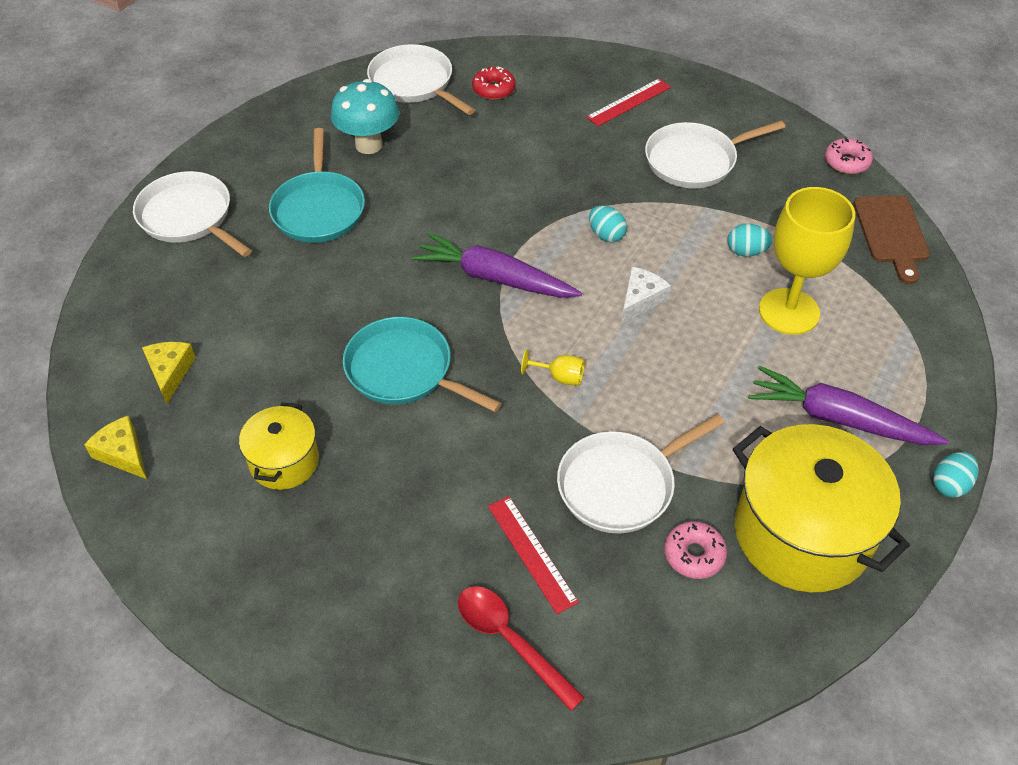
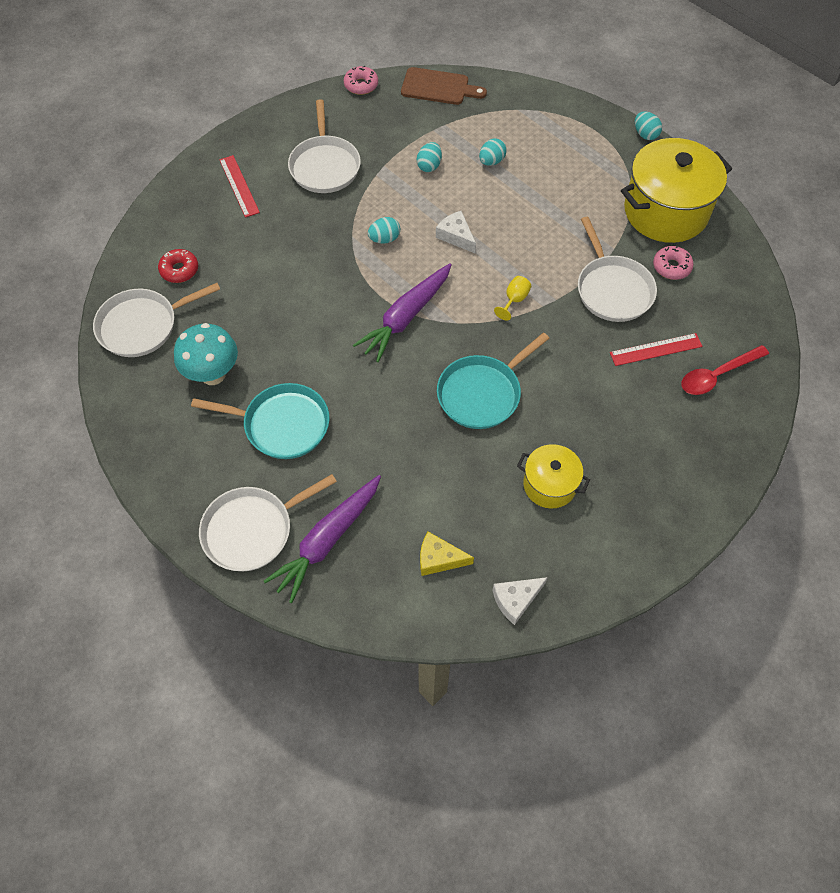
camera: 75 degrees left, 10 degrees up
(123, 453) = (516, 600): yellow cheese -> white cheese
(789, 311) = (491, 161): yellow goblet -> turquoise egg
(838, 418) = (586, 167): purple carrot -> purple carrot (327, 540)

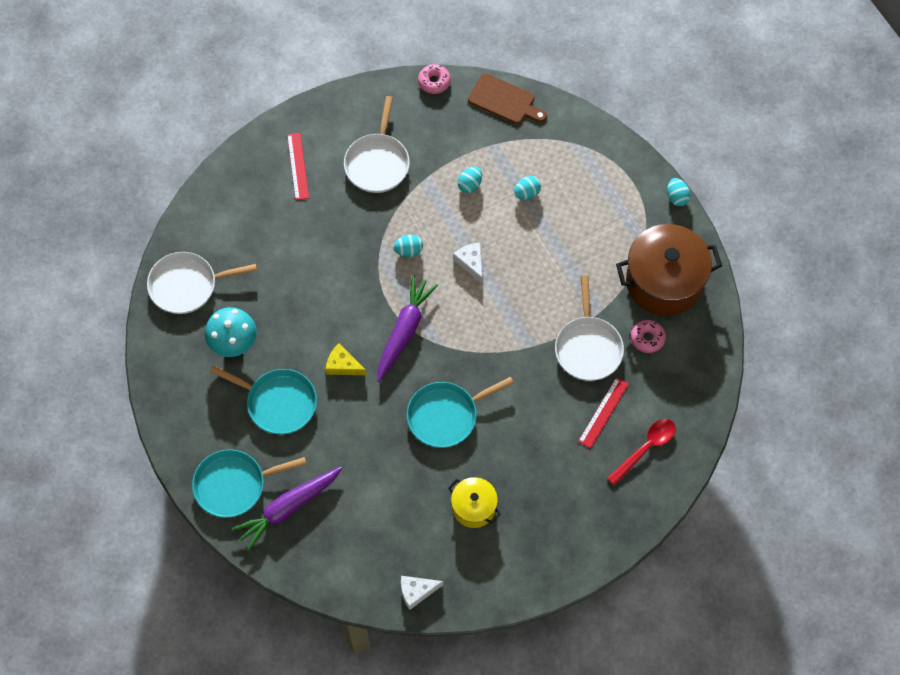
camera: 15 degrees right, 5 degrees up
(179, 270) = (228, 239): red donut -> none
(252, 530) = (233, 485): white pan -> turquoise pan
(405, 317) = (404, 331): purple carrot -> purple carrot turned 150 degrees clockwise
(439, 559) = (368, 544): yellow cheese -> yellow cheese (343, 365)
(514, 300) = (500, 337): yellow goblet -> none
(656, 349) = (603, 412): red ruler -> red ruler turned 60 degrees counterclockwise
(665, 211) = (664, 282): yellow pot -> brown pot
(717, 375) = (645, 448): red spoon -> red spoon turned 150 degrees clockwise

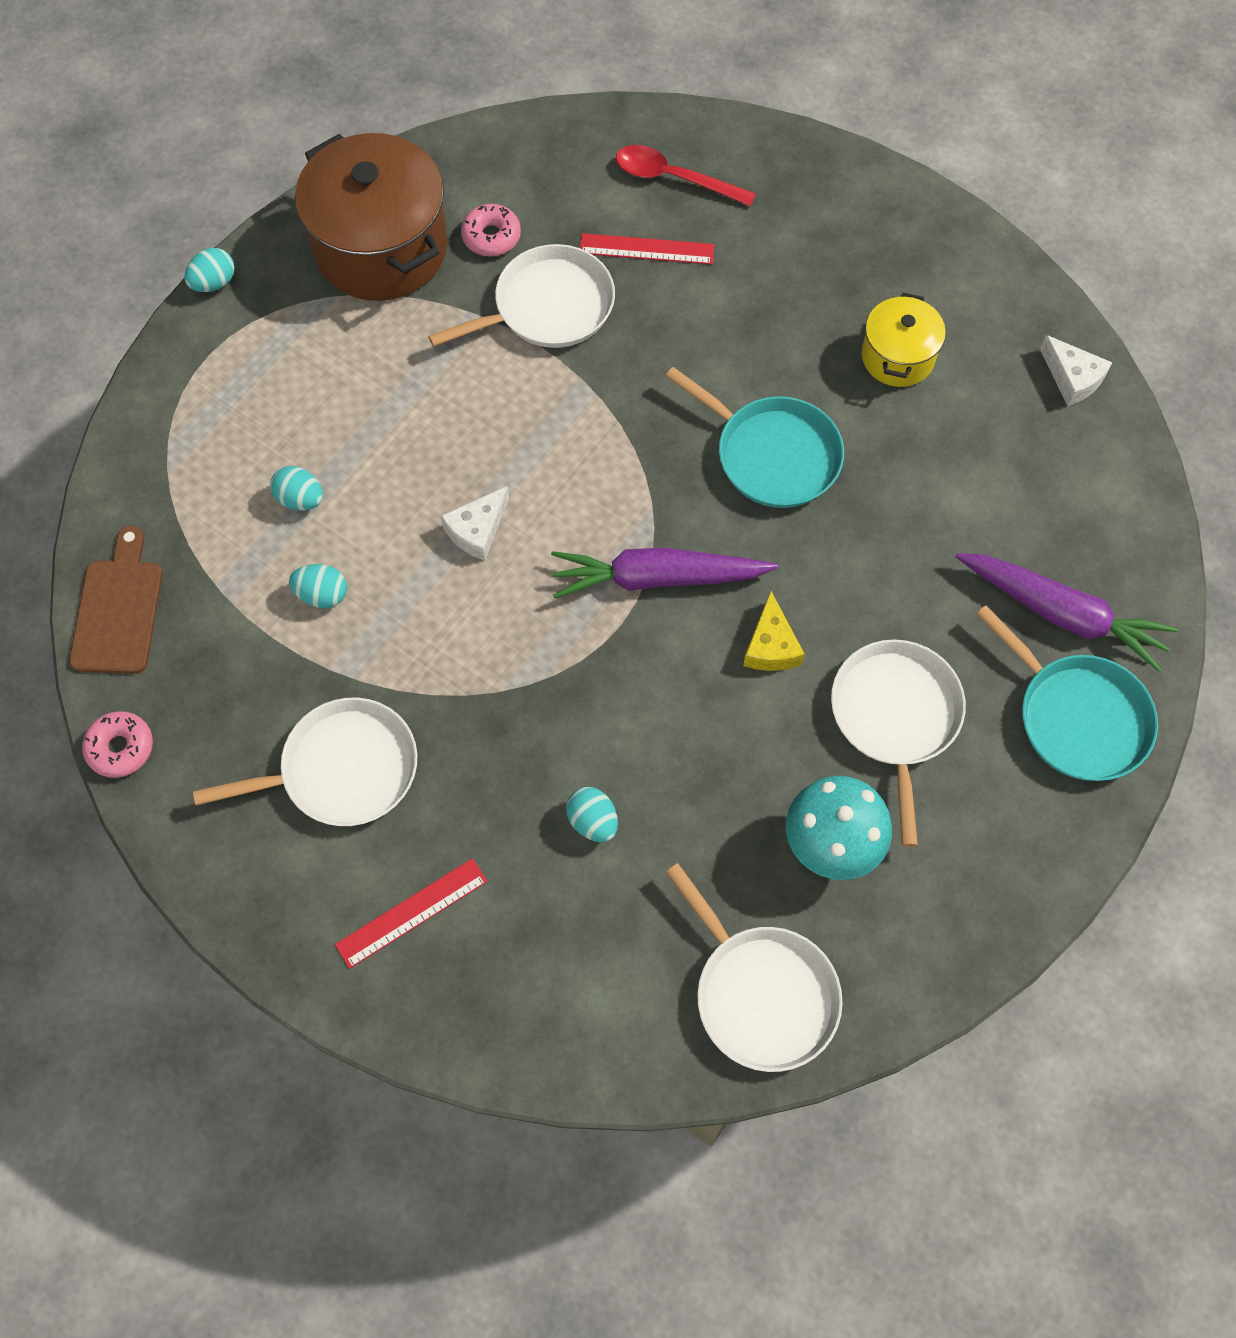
camera: 115 degrees left, 0 degrees up
(278, 403) = (895, 716): turquoise pan -> white pan
(408, 250) = (500, 637): turquoise egg -> turquoise egg (592, 821)

